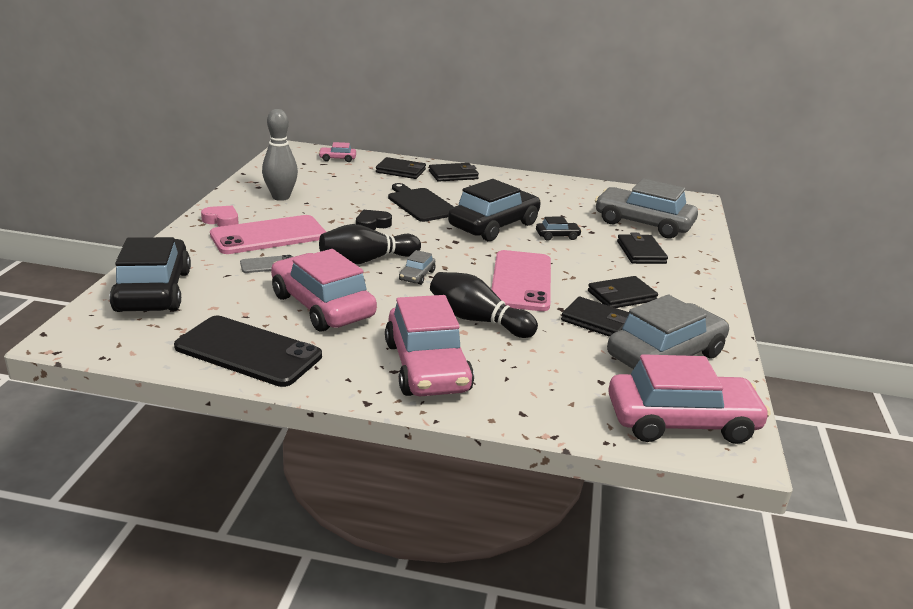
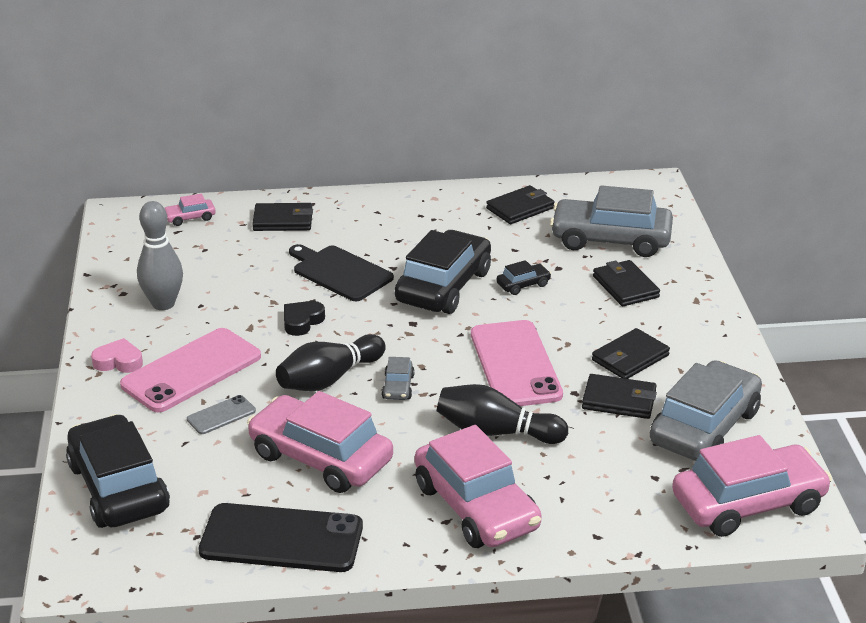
camera: 15 degrees left, 5 degrees up
(453, 175) = (351, 211): black wallet -> black wallet (520, 208)

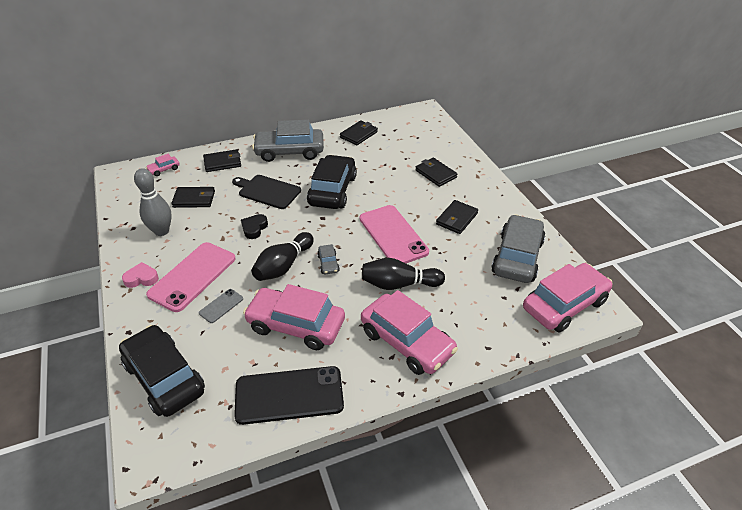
camera: 15 degrees left, 10 degrees up
(523, 285) = (378, 182): black car -> none
(610, 240) = (416, 146): grey car -> grey car (289, 152)
(619, 400) = (462, 248): black wallet -> black wallet (194, 199)

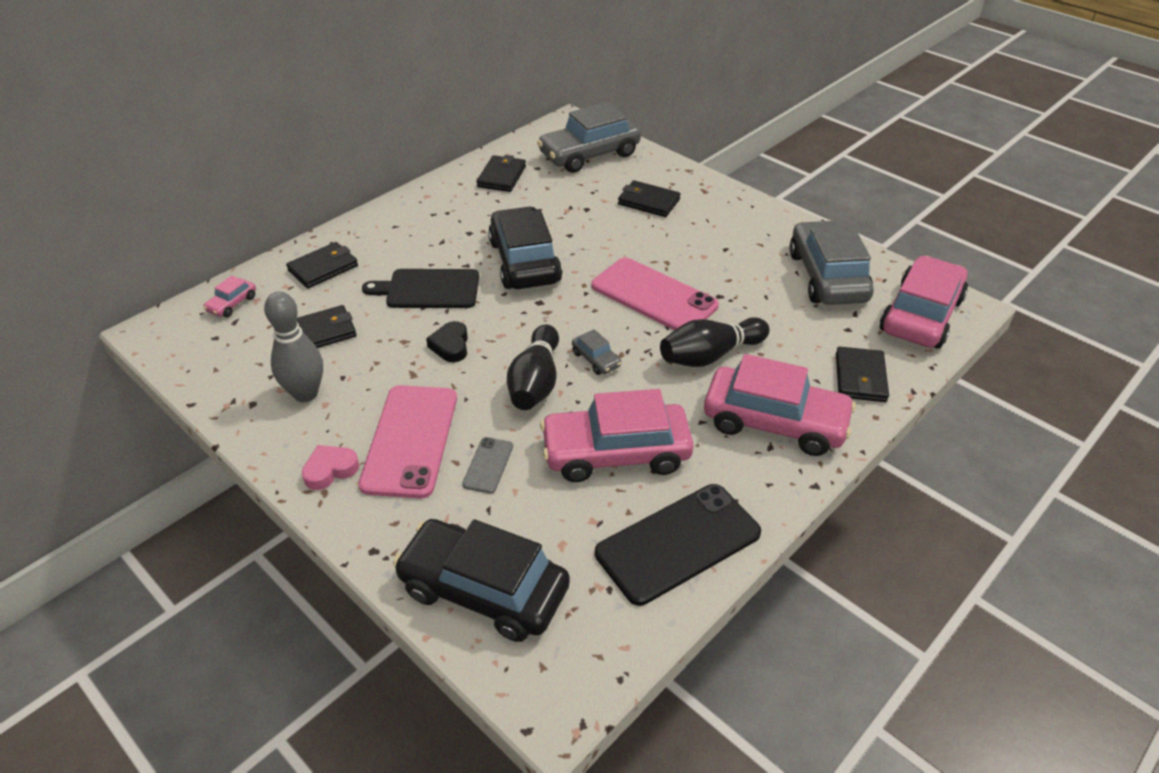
camera: 25 degrees left, 0 degrees up
(289, 152) = (417, 225): grey car -> grey car (589, 154)
(456, 219) = (719, 251): black wallet -> black wallet (860, 377)

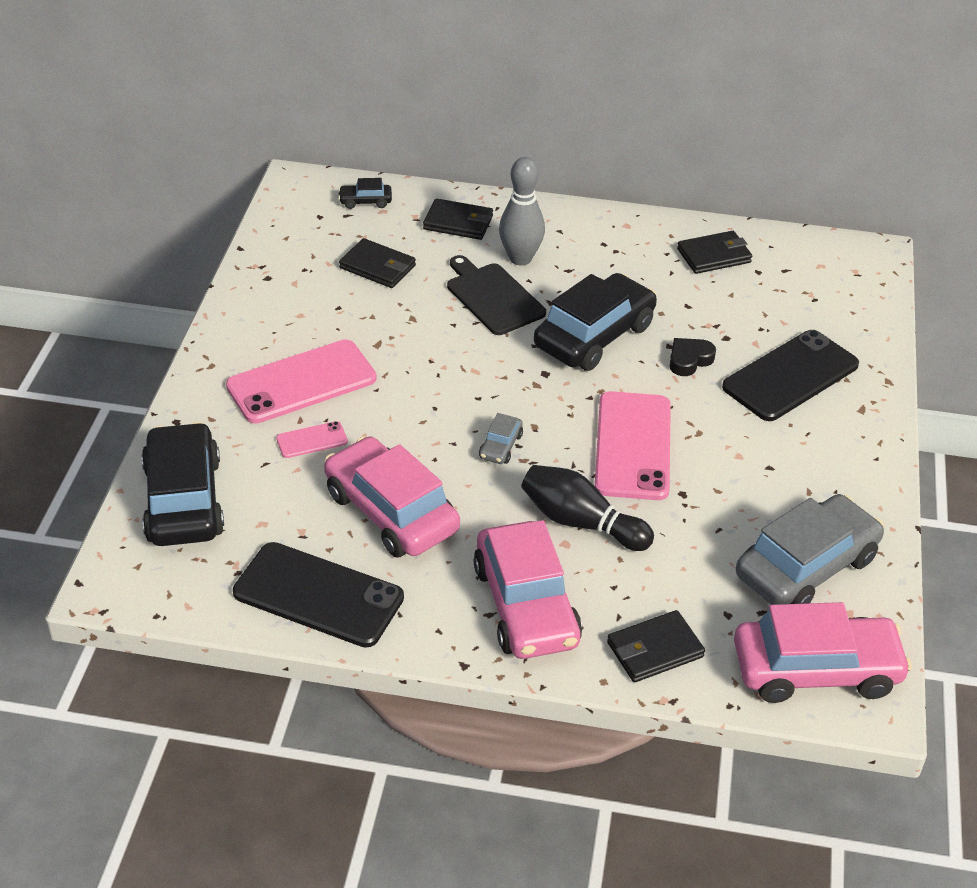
camera: 55 degrees right, 0 degrees up
(232, 304) = (365, 201): pink car -> black car
(305, 393) = (302, 298): grey bowling pin -> grey bowling pin (520, 258)
(330, 470) = (235, 356): pink heart -> none
(450, 346) = (432, 348): black heart -> black heart (689, 360)
(488, 465) = (312, 440): grey phone -> pink phone
(535, 382) = (434, 422): black bowling pin -> none
(589, 154) = (827, 296): grey car -> none
(648, 202) = (790, 376): black wallet -> black phone

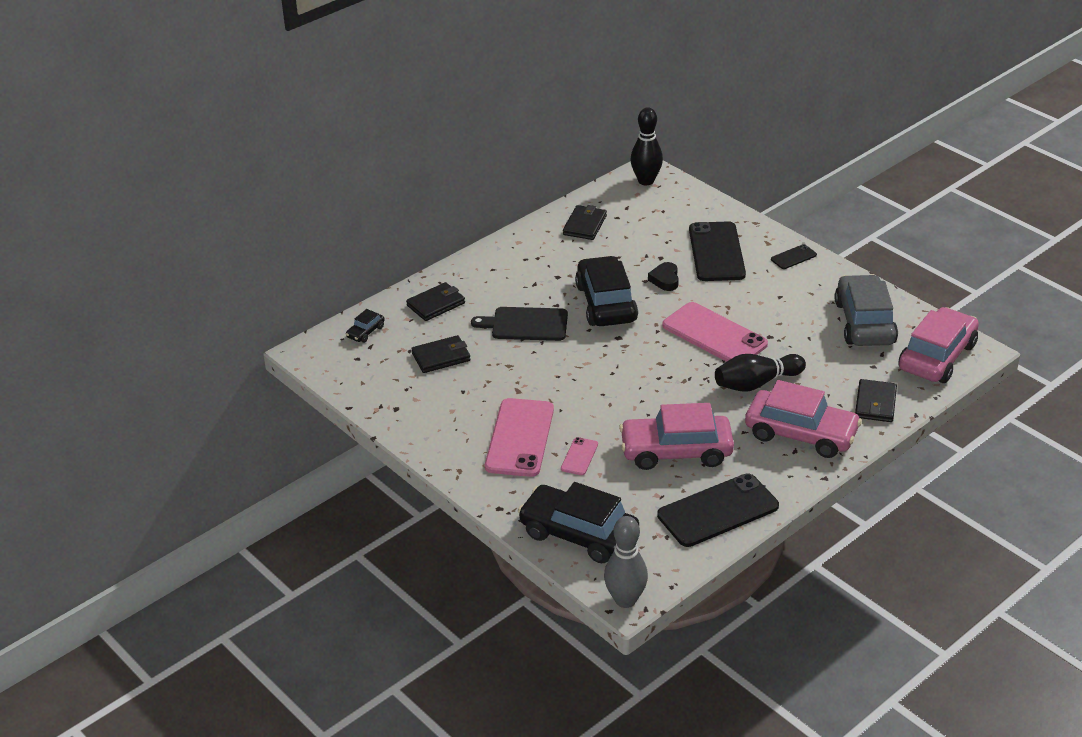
camera: 50 degrees left, 5 degrees down
(500, 446) = (664, 384): grey car -> none
(520, 258) = (501, 296): grey bowling pin -> grey bowling pin (625, 600)
(853, 261) = (646, 181): none -> black bowling pin
(861, 444) = (793, 257): none -> black phone

